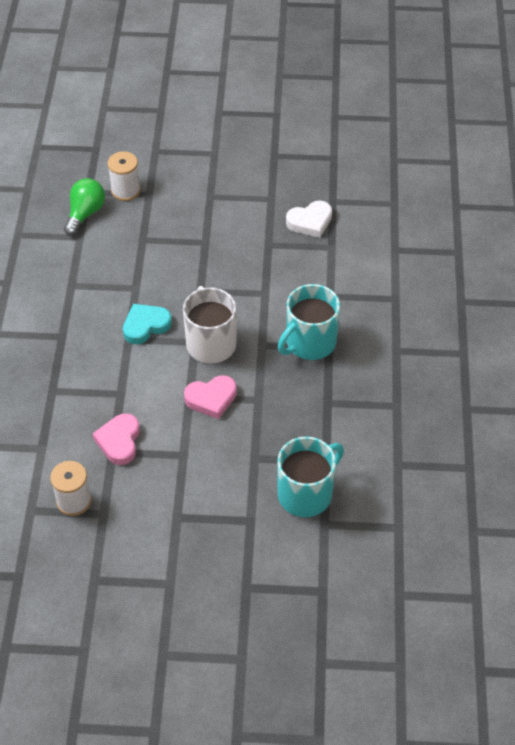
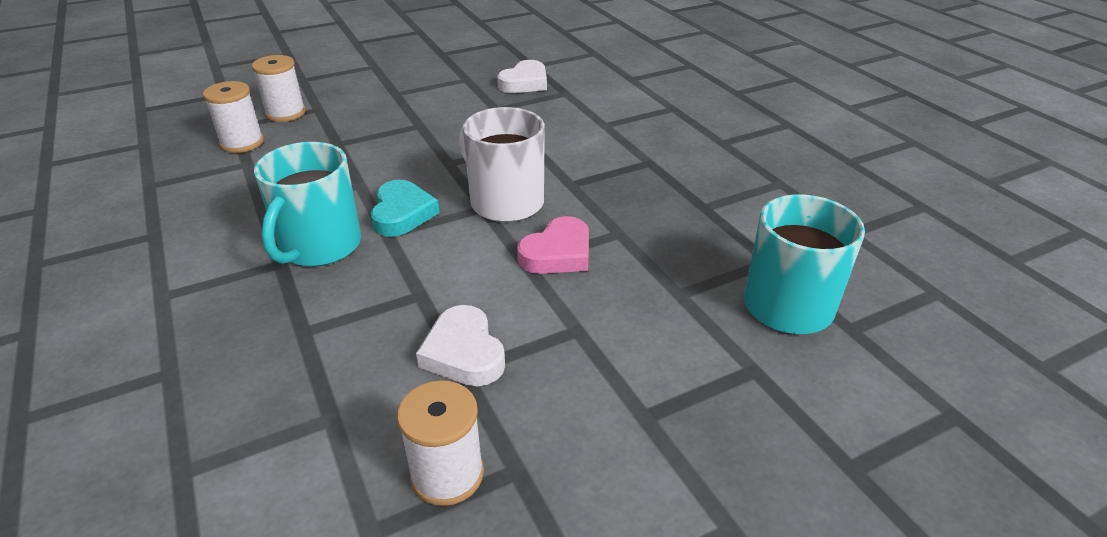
camera: 30 degrees left, 15 degrees down
(85, 214) = (242, 143): green light bulb -> white spool
(119, 441) = (464, 353): pink heart -> white heart
(145, 326) = (402, 213): turquoise heart -> turquoise heart turned 150 degrees clockwise
(309, 342) = (624, 164): turquoise mug -> turquoise mug (319, 246)

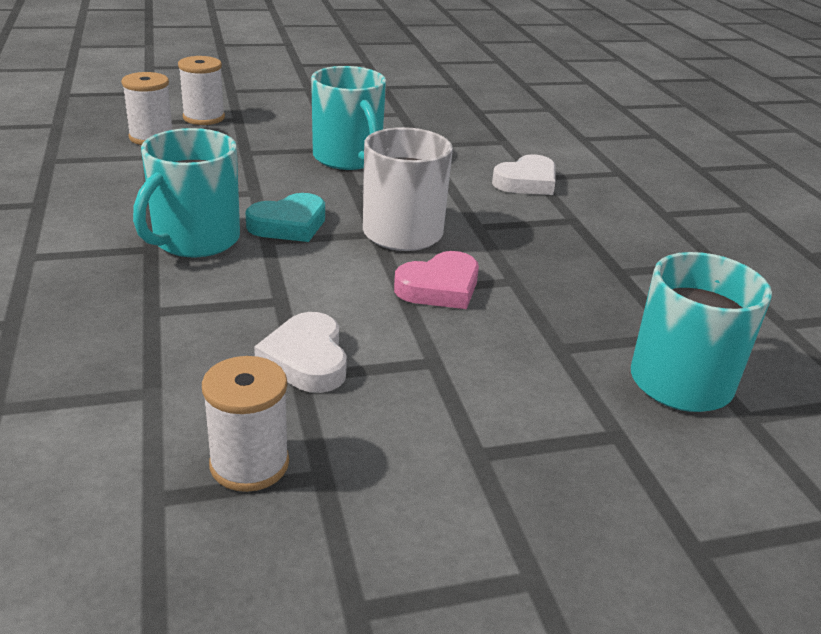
camera: 10 degrees right, 5 degrees down
(402, 213) = (289, 225): turquoise heart -> turquoise heart turned 45 degrees clockwise
(433, 134) = (348, 158): none -> turquoise mug
(525, 83) = (463, 125): white heart -> white heart (526, 182)

